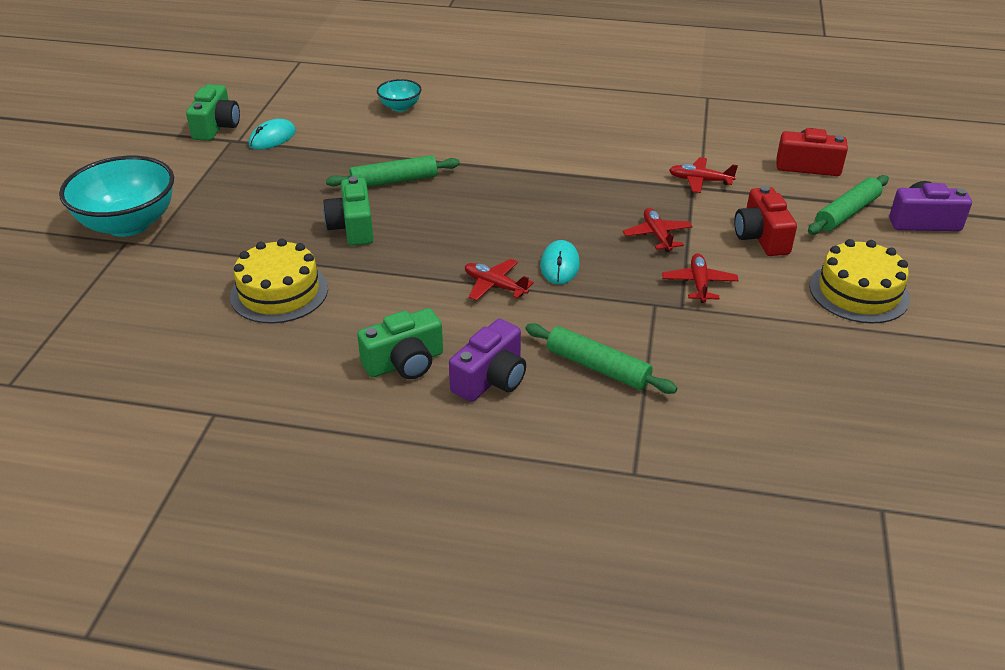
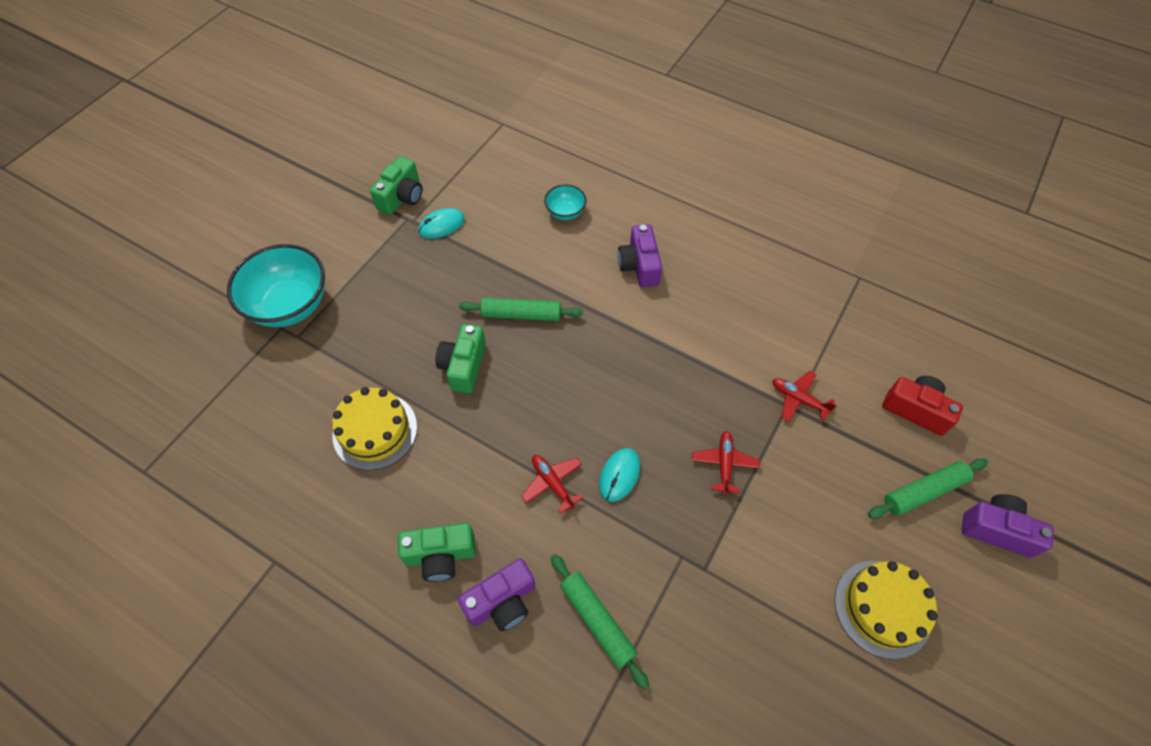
camera: 20 degrees right, 20 degrees up
(496, 127) = (639, 266): none -> purple camera
(699, 284) = (734, 543): red plane -> none
(761, 237) = (822, 498): red camera -> none

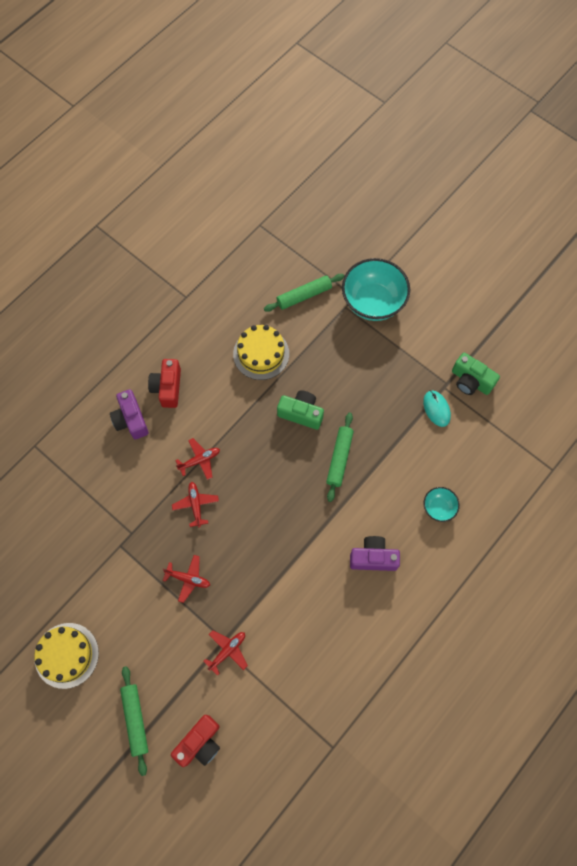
camera: 100 degrees right, 10 degrees up
(440, 555) = (167, 387): green camera -> red camera
(597, 621) = (106, 473): green rolling pin -> green rolling pin (304, 295)
(619, 475) = (196, 505): turquoise mouse -> red plane
(996, 530) = (95, 763): purple camera -> none

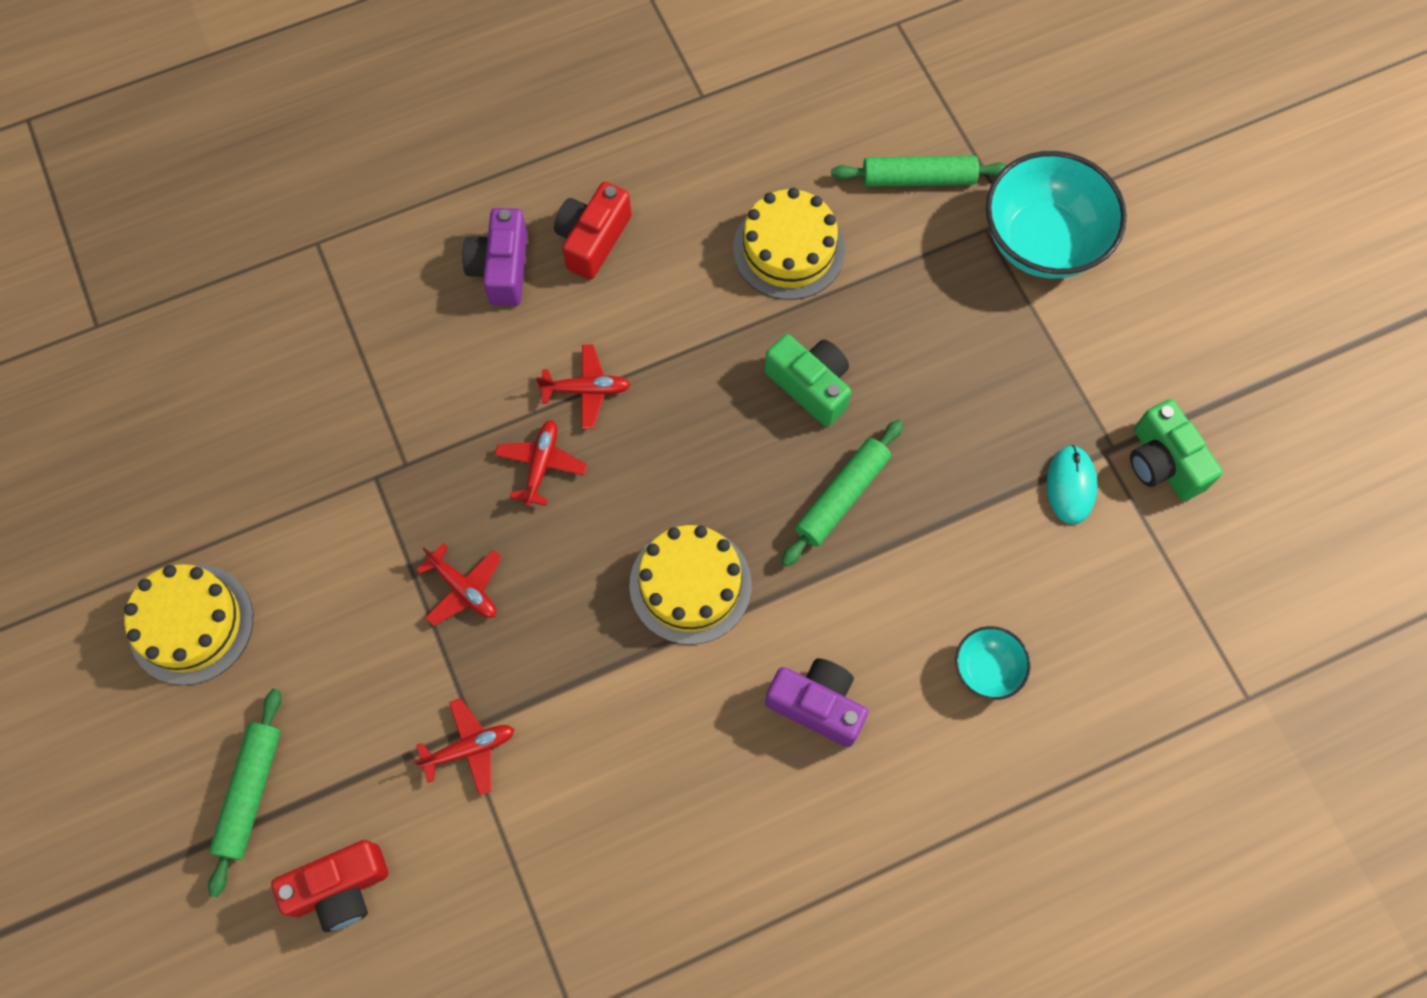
camera: 25 degrees right, 0 degrees up
(291, 529) = (690, 585): none -> yellow cake

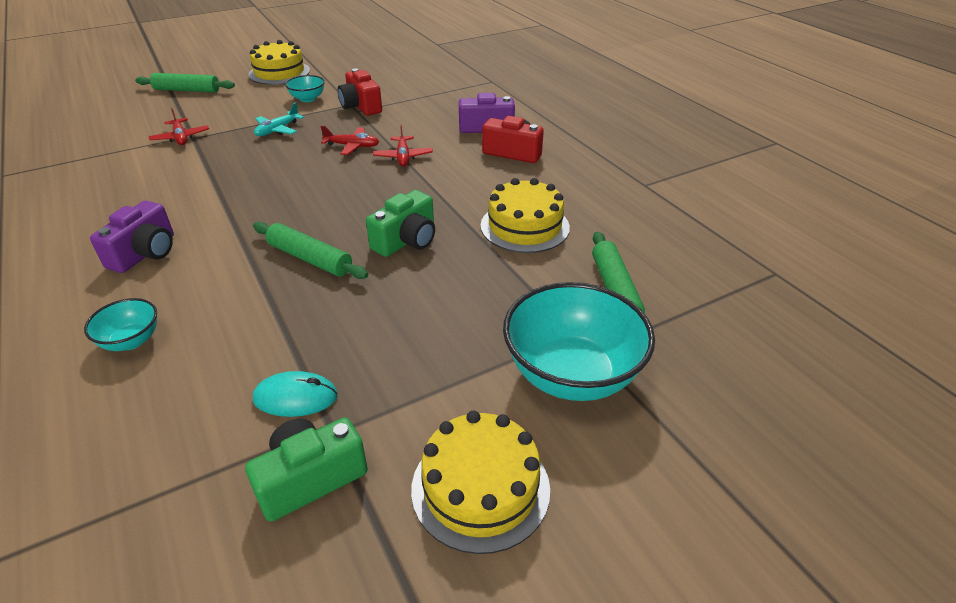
camera: 85 degrees right, 30 degrees down
(337, 554) = (307, 99): none -> turquoise bowl
(340, 888) = (124, 112): red camera -> red camera (361, 106)
(463, 589) = (277, 130): red plane -> turquoise plane
(690, 585) = (257, 199): yellow cake -> yellow cake (480, 488)

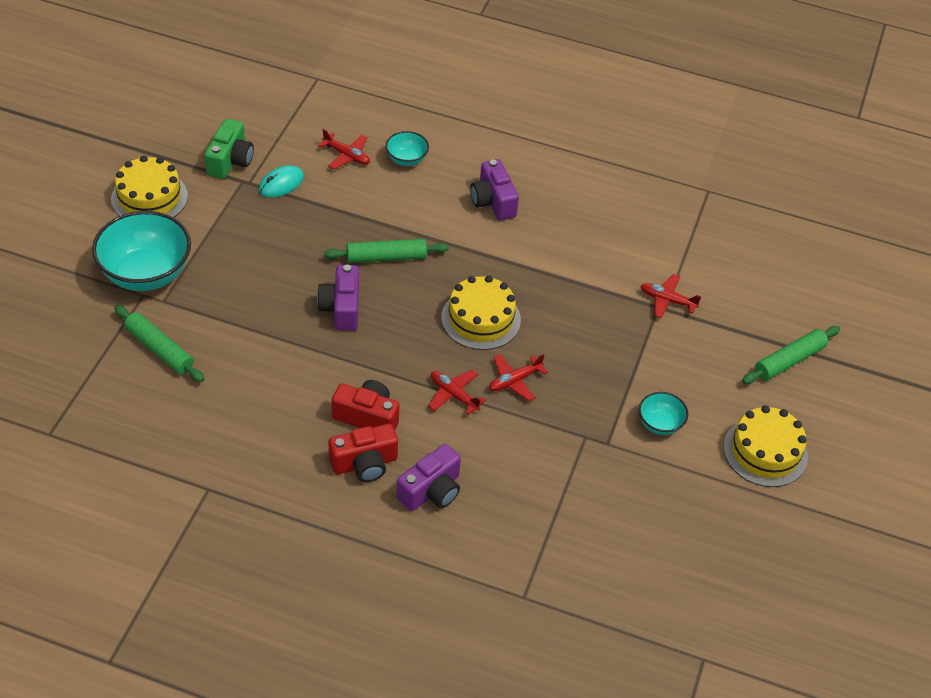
camera: 135 degrees right, 10 degrees up
(175, 387) = (347, 155): none -> red plane
(277, 130) = (609, 360): turquoise plane -> none
(361, 106) = (592, 446): red camera -> red camera (367, 417)
(406, 240) = (341, 308): green camera -> purple camera
(524, 226) = (270, 373): yellow cake -> yellow cake (481, 319)

